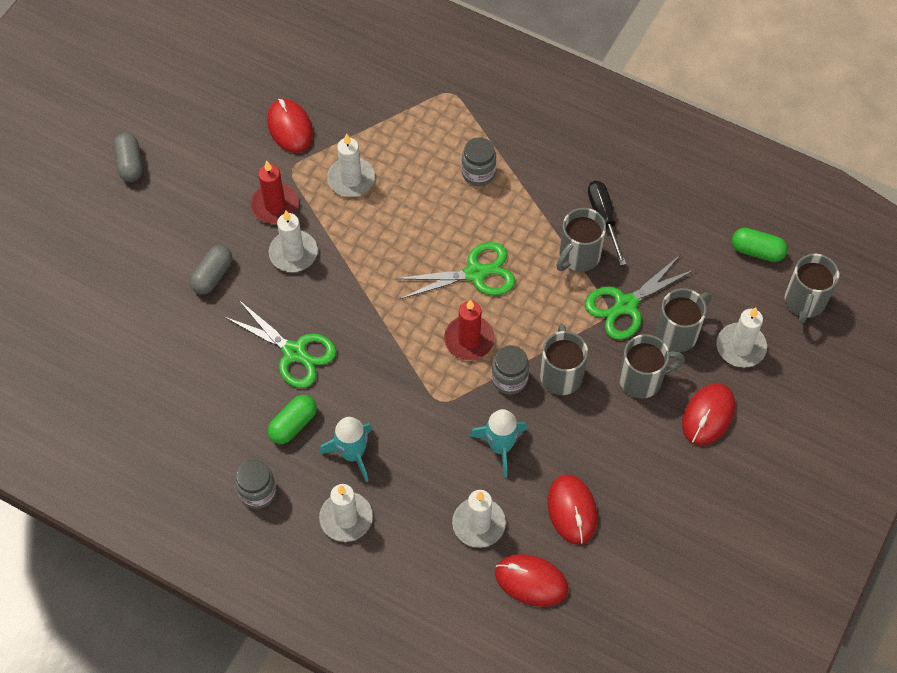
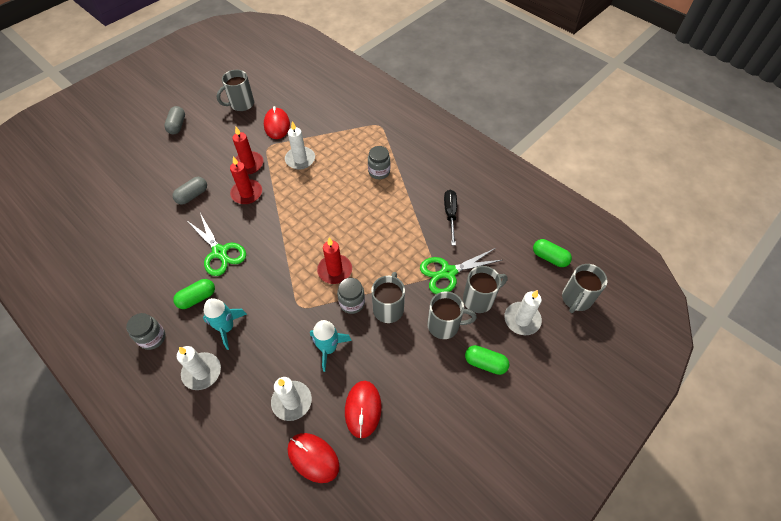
camera: 15 degrees right, 5 degrees down
(293, 253) = (247, 193): white candle -> red candle
(475, 273) = (355, 230): green scissors -> none
(578, 256) = (426, 234): grey mug -> grey mug (241, 104)
(708, 415) = (485, 363): red mouse -> green capsule

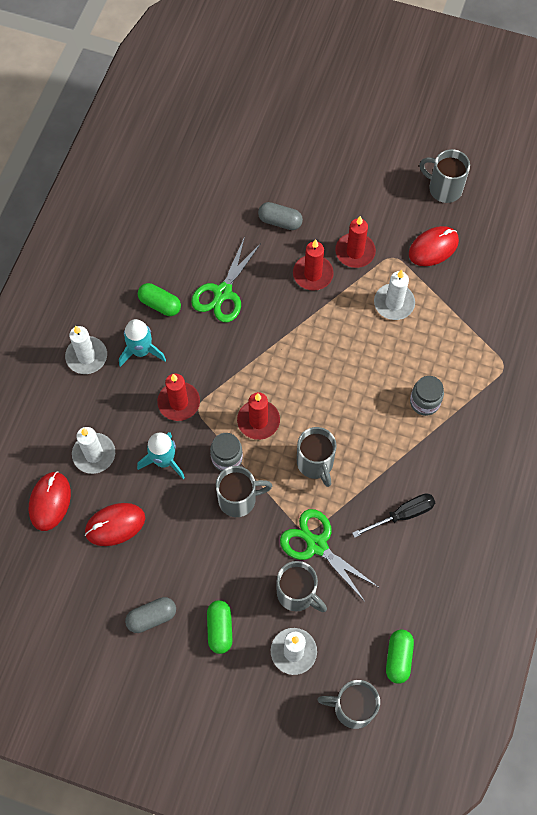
camera: 65 degrees right, 10 degrees up
(152, 338) = (100, 291): grey jar -> none
(177, 125) = (369, 142): grey capsule -> grey capsule (152, 617)
(287, 318) = (179, 402): none -> red candle
(444, 325) = (246, 568): grey mug -> grey mug (315, 463)

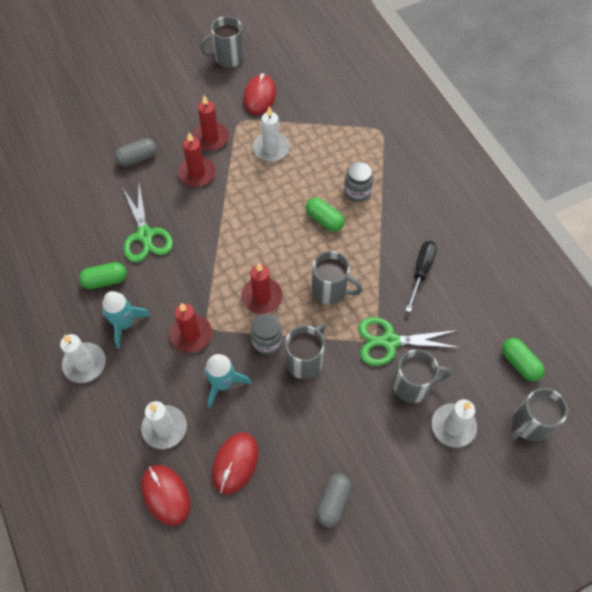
camera: 45 degrees left, 5 degrees down
(220, 629) = (389, 461): green capsule -> green capsule (324, 220)

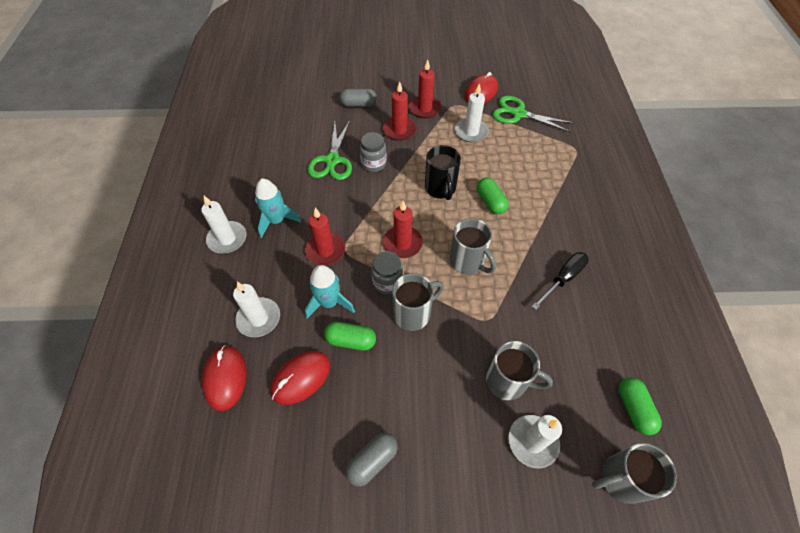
camera: 25 degrees right, 5 degrees down
(105, 280) = (281, 182): green capsule -> green capsule (351, 340)
(228, 58) = (468, 58): grey mug -> none
(270, 224) = (440, 189): none -> black mug
(357, 191) = (532, 190): grey jar -> grey jar (373, 164)
(389, 341) = (503, 330): green scissors -> green scissors (518, 114)

